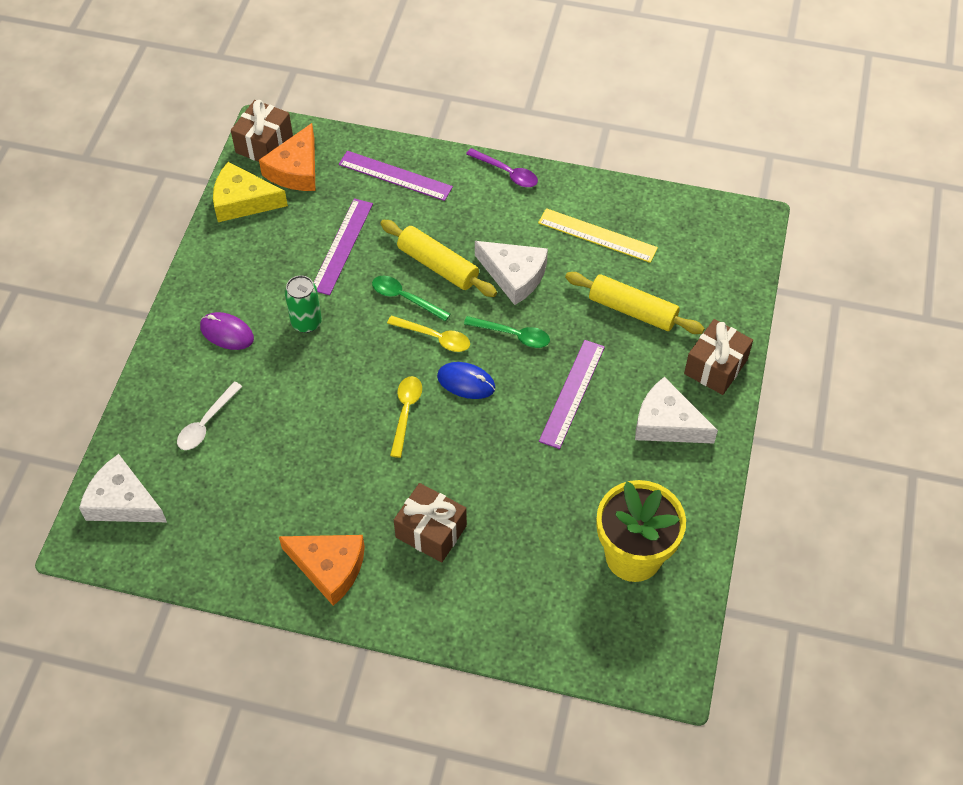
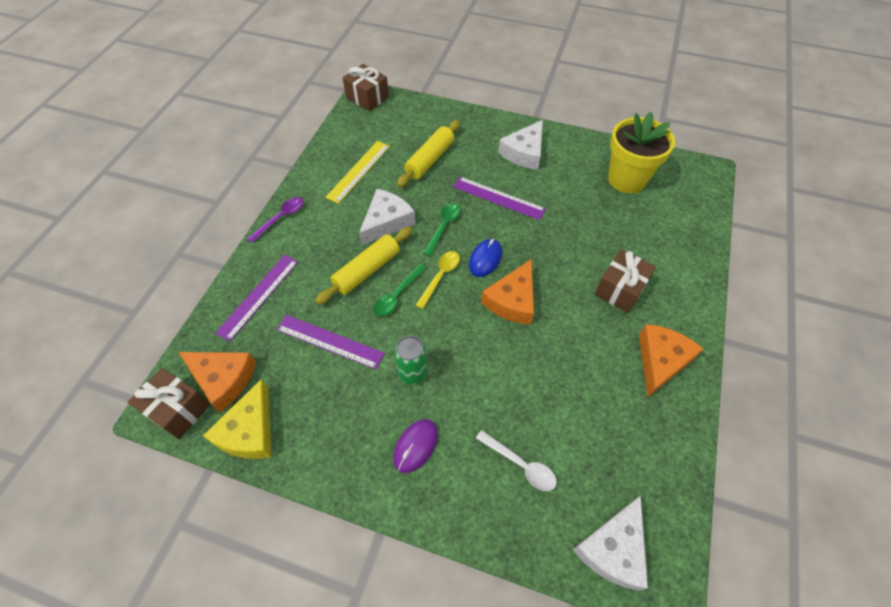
camera: 85 degrees left, 0 degrees up
(405, 412) = (512, 300): yellow spoon -> orange cheese
(715, 367) = (481, 125): brown gift -> brown gift (367, 97)

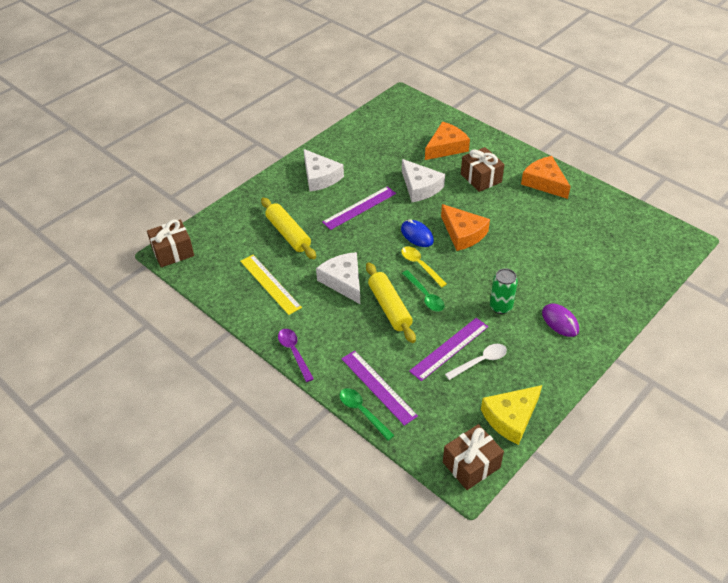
camera: 65 degrees left, 10 degrees down
(223, 379) = (455, 427): orange cheese -> orange cheese (446, 147)
(249, 431) = (511, 418): yellow cheese -> yellow cheese turned 105 degrees clockwise
(443, 227) = (370, 248): green spoon -> green spoon (362, 412)
(520, 464) = (592, 273): white spoon -> white spoon (480, 361)
(613, 548) = (658, 251): white cheese -> white cheese (420, 187)
(626, 179) = (384, 136): yellow flower pot -> none

